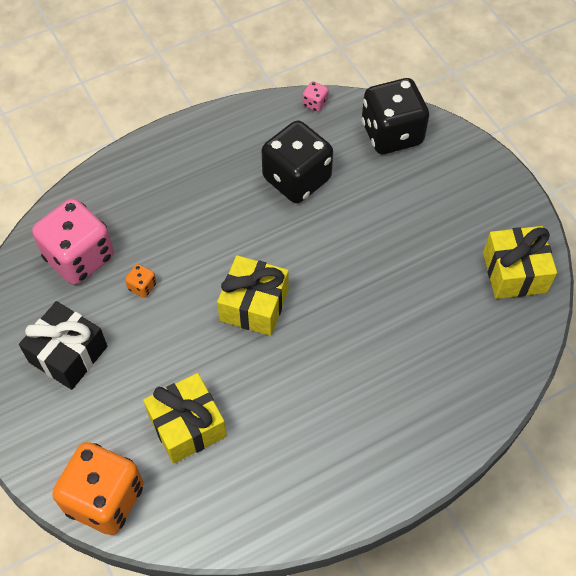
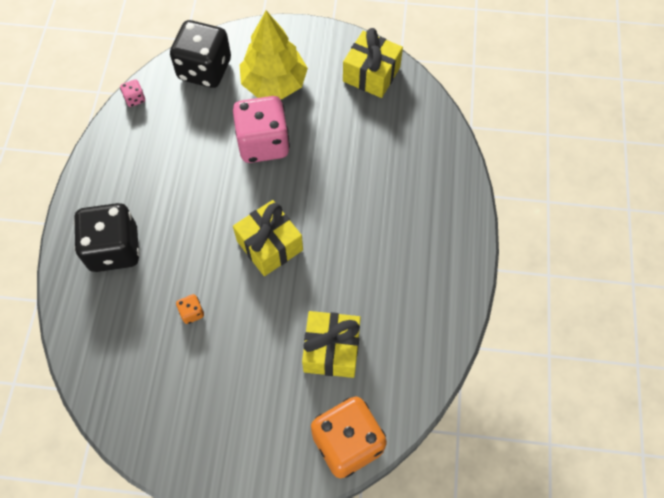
camera: 55 degrees left, 5 degrees up
(68, 354) = (207, 401): black gift -> none
(79, 257) = (127, 344): pink dice -> pink dice (263, 143)
(297, 179) = (189, 152): black dice -> black dice (114, 249)
(428, 197) = (274, 83): none -> yellow tree

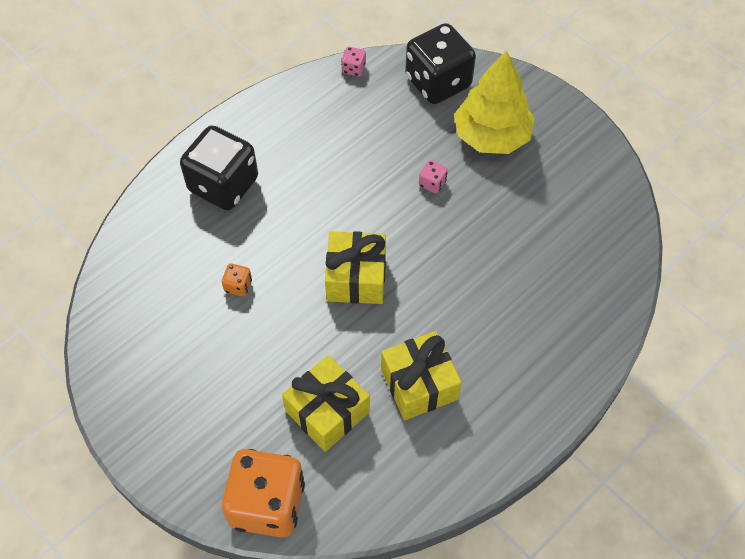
camera: 40 degrees right, 5 degrees down
(263, 143) = (432, 183): pink dice -> pink dice, size x0.40
(371, 74) = (595, 189): yellow gift -> yellow gift (419, 384)

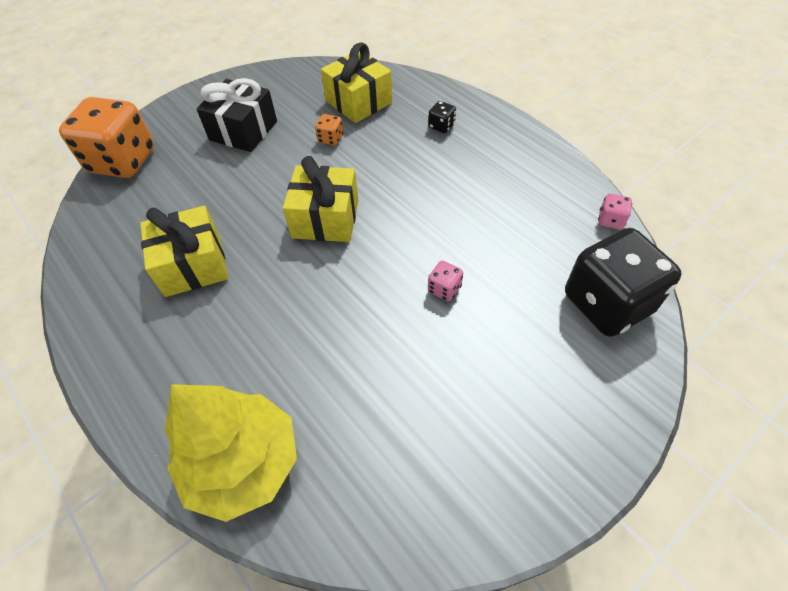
camera: 95 degrees right, 5 degrees down
(218, 378) = (243, 131): none -> black gift
(223, 185) = (441, 126): black dice -> black dice, size x0.40
(327, 411) = (189, 197): yellow gift -> yellow gift (358, 102)
(491, 136) = (523, 360): yellow tree -> yellow tree (243, 462)

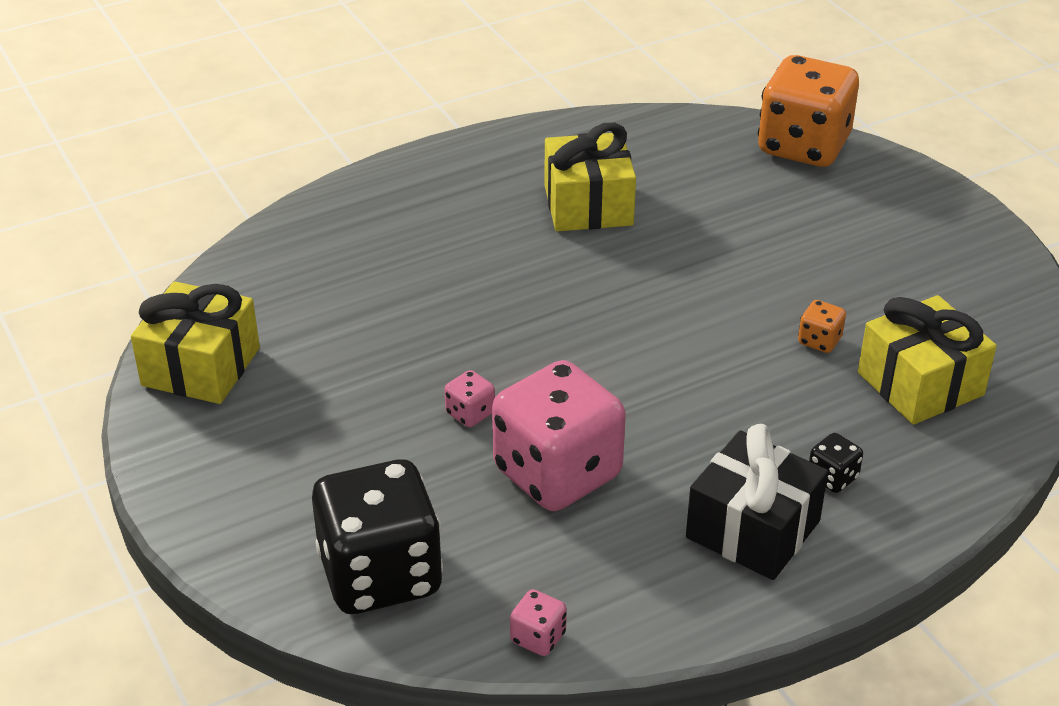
camera: 100 degrees right, 15 degrees down
(243, 131) = (856, 252): black gift -> black gift (753, 529)
(243, 462) = (313, 236): yellow tree -> none
(325, 218) = (637, 319): yellow gift -> yellow gift (201, 367)
(482, 234) = (557, 473): none -> pink dice

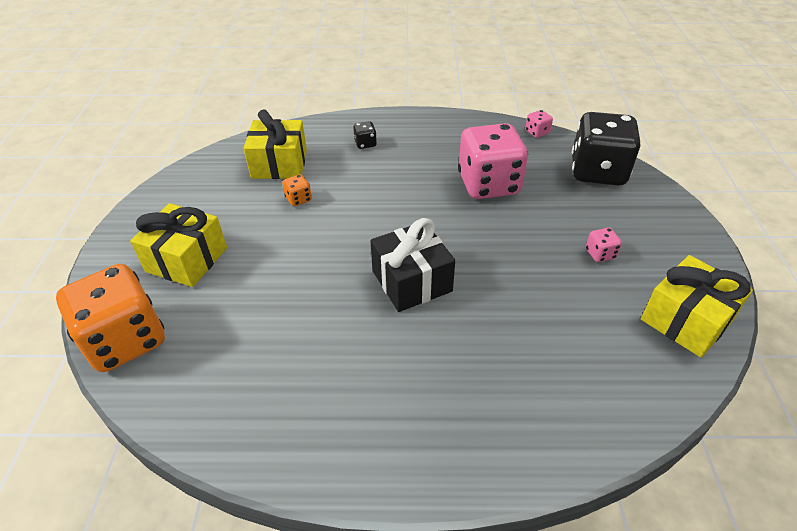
camera: 150 degrees left, 5 degrees up
(470, 413) = (517, 227): pink dice -> pink dice (600, 254)
(588, 205) = (334, 352): yellow gift -> yellow gift (187, 260)
(753, 529) = (419, 138): black gift -> black gift (412, 281)

